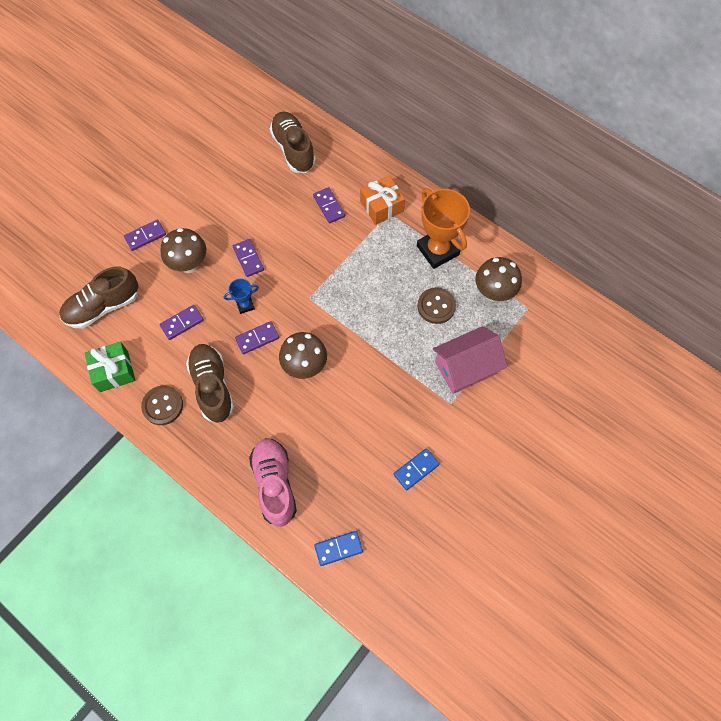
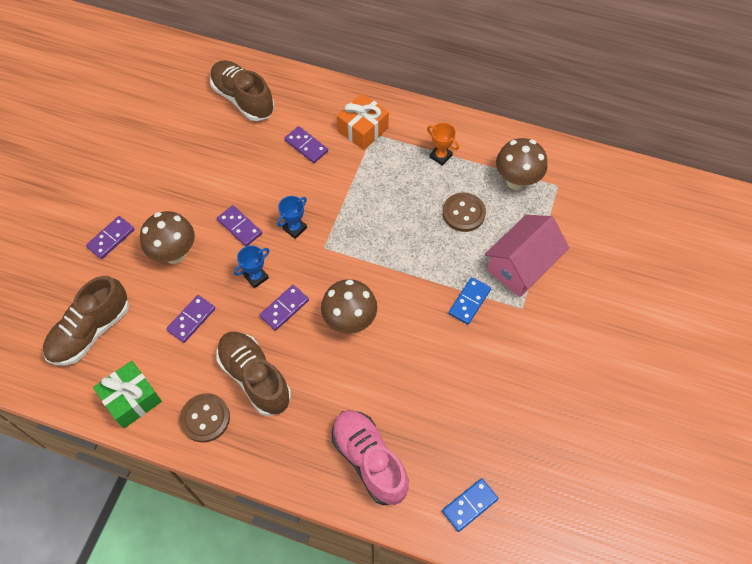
camera: 20 degrees left, 5 degrees down
(291, 274) = (295, 228): none -> blue trophy
(416, 469) = (516, 389): blue domino -> blue domino (469, 301)
(437, 250) = (440, 156): orange trophy -> orange trophy, size x0.48

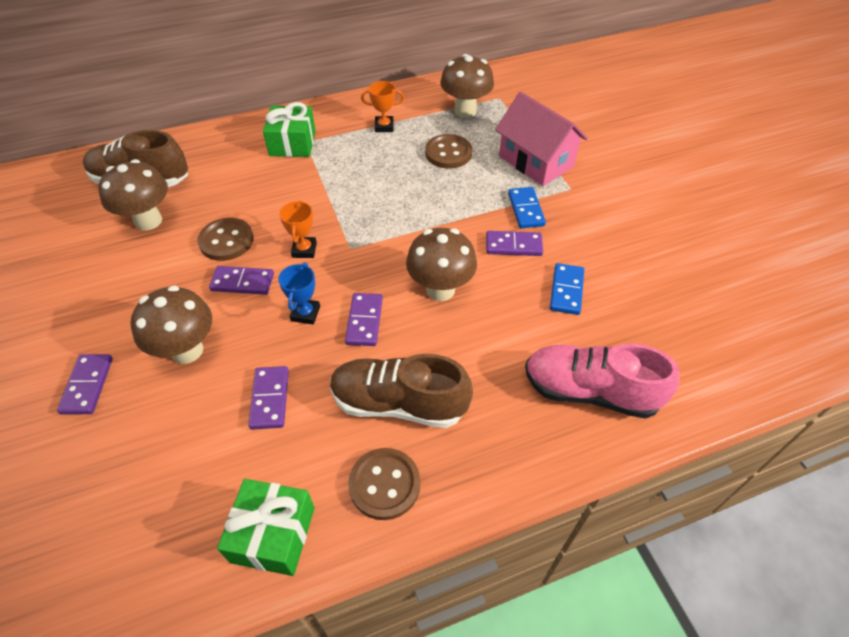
camera: 40 degrees left, 10 degrees down
(90, 331) = (145, 500): brown shoe -> none
(223, 138) = (148, 221): none -> brown mushroom
(255, 187) = (226, 241): none -> brown button
(295, 228) = (304, 250): blue trophy -> orange trophy
(306, 146) = (248, 182): purple domino -> purple domino (513, 245)
(363, 129) = (292, 143): orange gift -> green gift
(469, 505) = (712, 360): blue domino -> blue domino (566, 290)
(521, 266) = (536, 161): pink house -> pink house turned 45 degrees counterclockwise

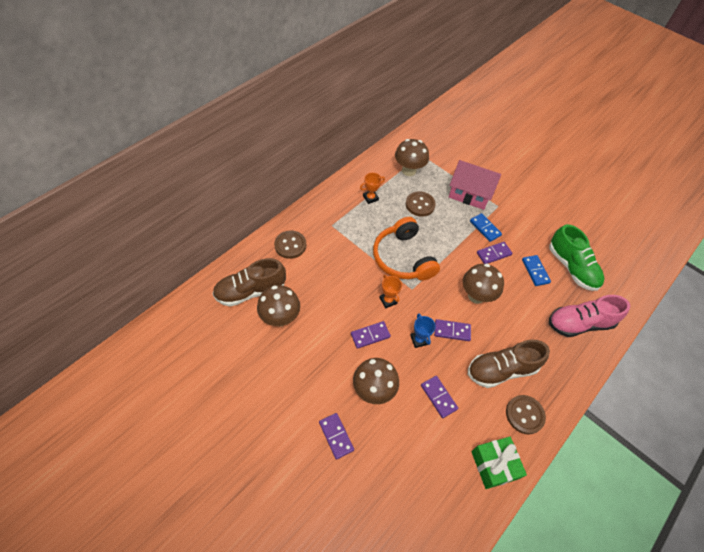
camera: 30 degrees left, 5 degrees up
(226, 241) = (339, 312): brown button -> brown button (290, 245)
(292, 143) = (325, 229): green gift -> none
(364, 321) = (452, 331): purple domino -> purple domino turned 60 degrees counterclockwise
(370, 207) = (403, 258): none -> orange headphones
(637, 307) = (571, 267): none -> green shoe

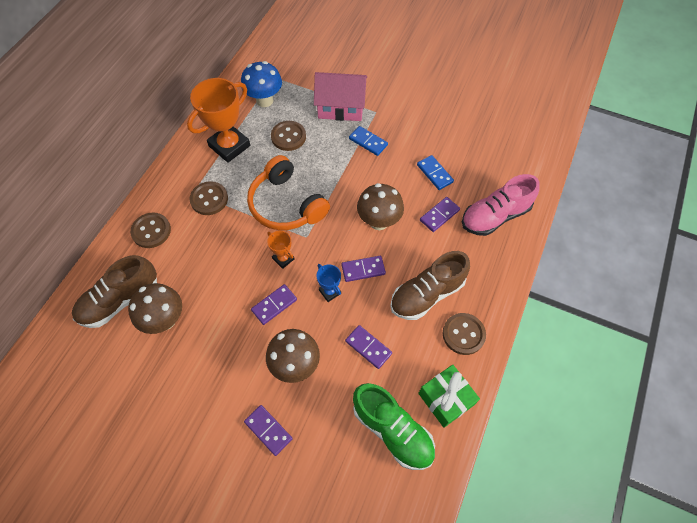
camera: 15 degrees left, 5 degrees up
(342, 234) = (209, 199): none -> brown button
(370, 198) = (229, 146): orange trophy -> orange trophy, size x2.10
(408, 171) = (264, 100): brown mushroom -> blue mushroom
(493, 254) = (385, 168): purple domino -> purple domino (439, 215)
(571, 267) = (471, 157): green shoe -> green shoe (392, 430)

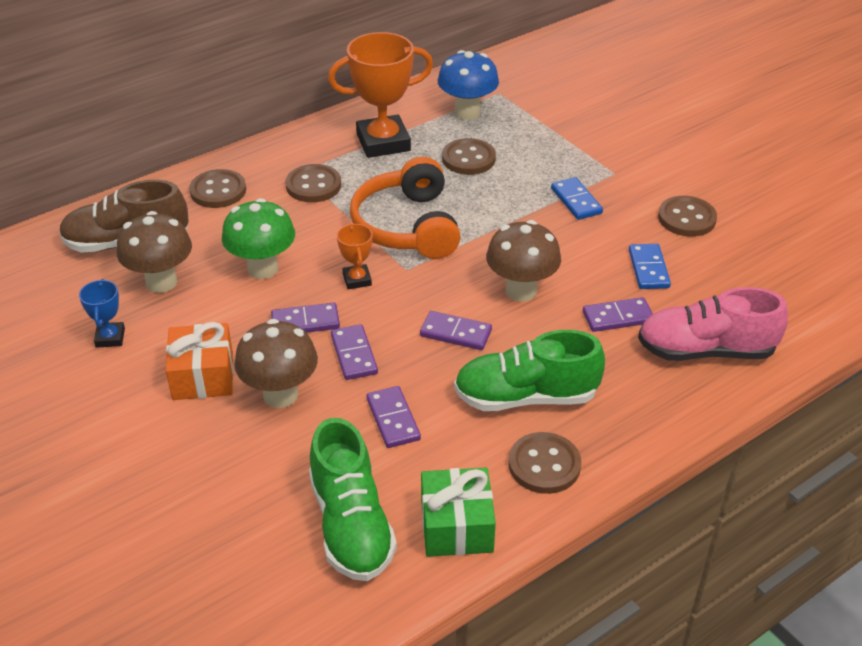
camera: 30 degrees right, 20 degrees down
(221, 278) = (262, 269): none -> green mushroom
(241, 376) = (203, 376): none -> orange gift
(268, 430) = (189, 447): purple domino -> purple domino (354, 354)
(330, 292) = (390, 338): blue trophy -> blue trophy (110, 338)
(341, 107) = (567, 152): pink house -> none
(427, 294) = (526, 397): brown shoe -> green shoe
(432, 128) = (686, 218): none -> brown button

